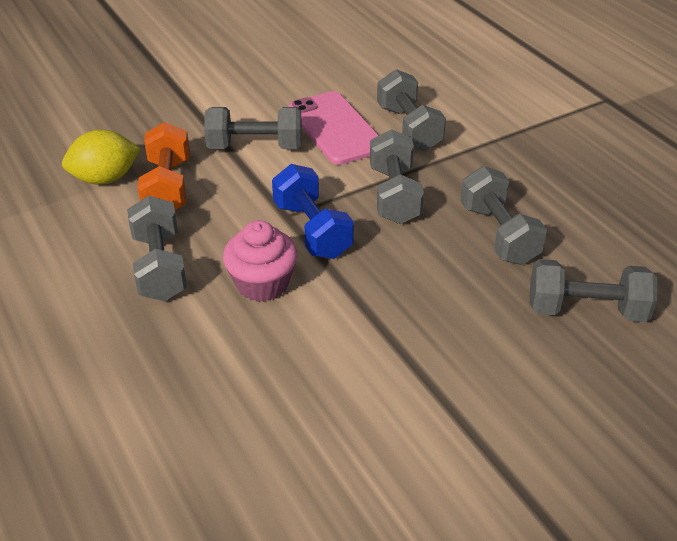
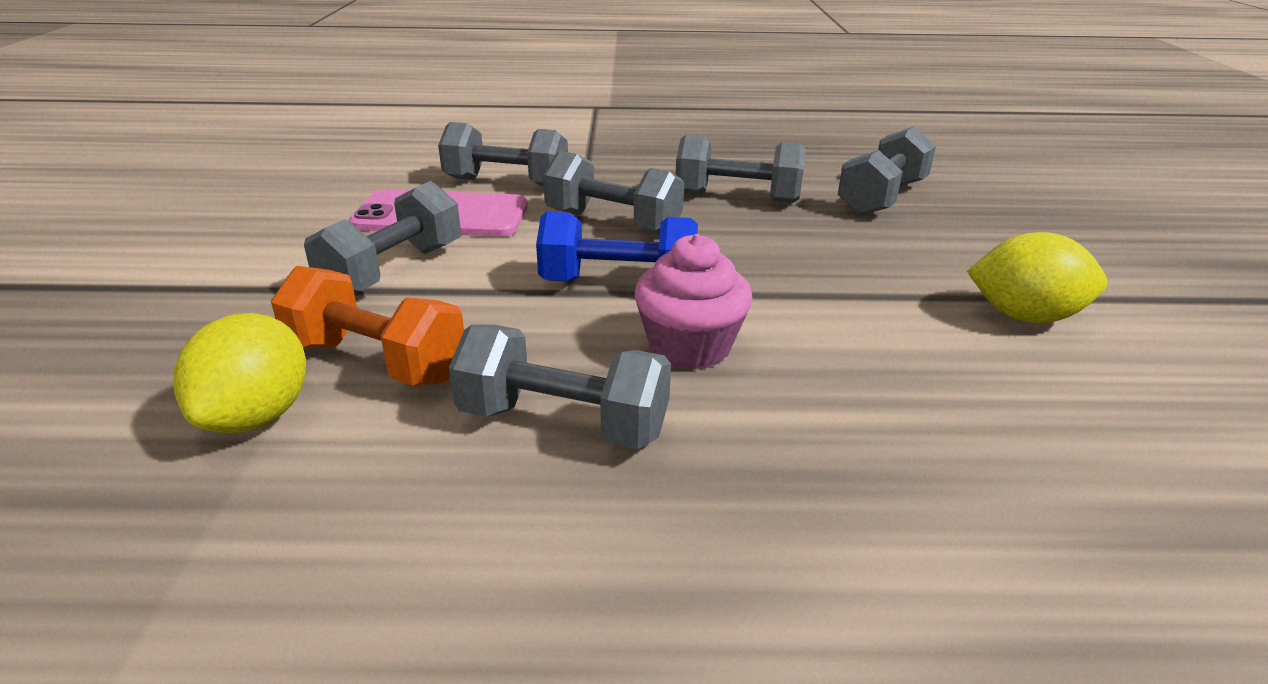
camera: 60 degrees left, 10 degrees down
(431, 429) = (1024, 316): none -> yellow lemon

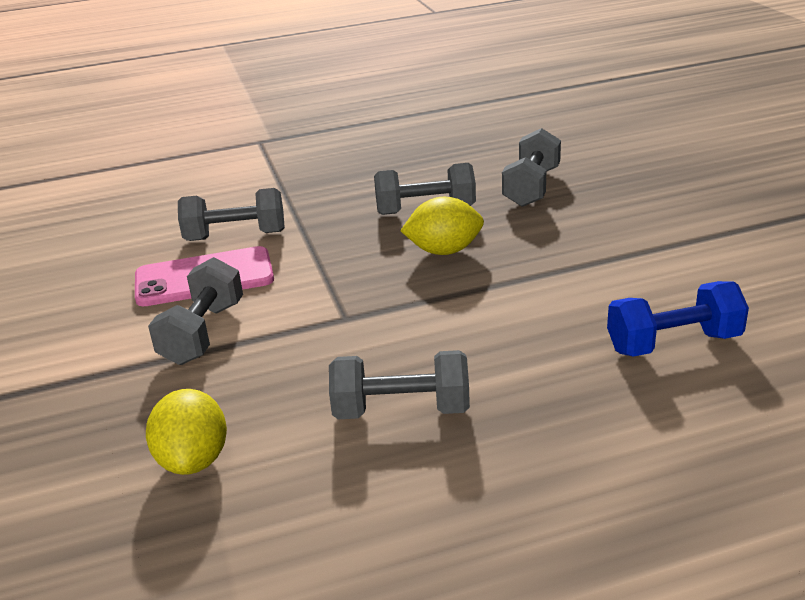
camera: 15 degrees left, 0 degrees up
(376, 361) = (246, 403): orange dumbbell -> none
(613, 222) = (344, 254): grey dumbbell -> none
(618, 284) = (378, 304): blue dumbbell -> blue dumbbell (673, 343)
(689, 347) = (453, 339): pink cupcake -> none
(1024, 316) = (657, 264): yellow lemon -> yellow lemon (444, 251)

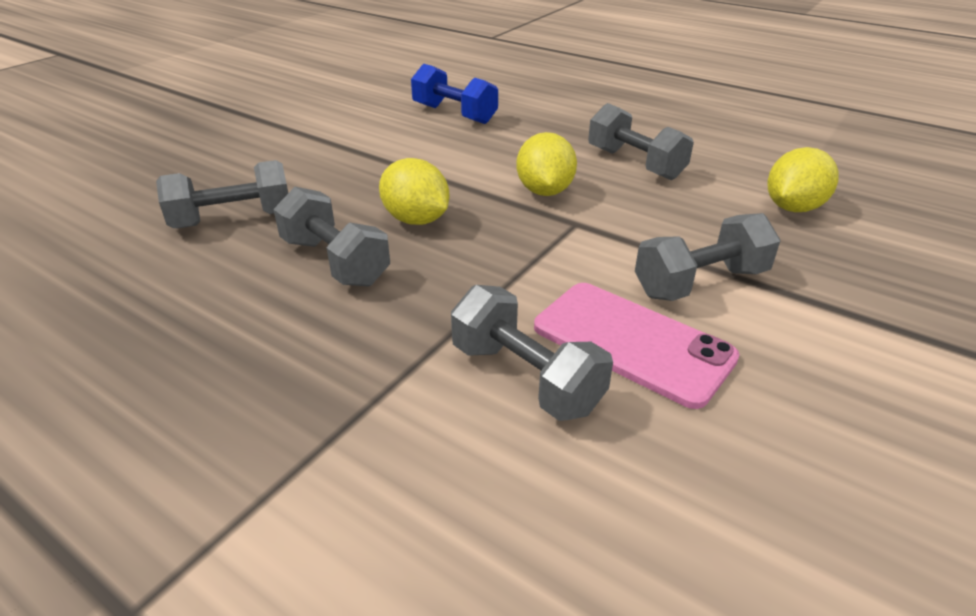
camera: 130 degrees left, 5 degrees up
(415, 325) = (544, 191): none -> yellow lemon

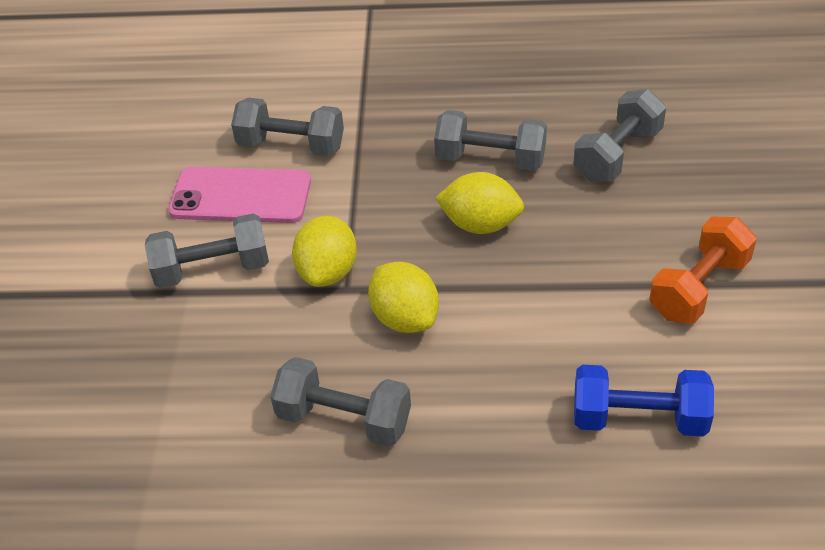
camera: 150 degrees right, 10 degrees up
(332, 140) = (698, 288): none -> orange dumbbell
(700, 283) = (212, 269): grey dumbbell -> grey dumbbell turned 45 degrees clockwise
(793, 208) = (149, 418): yellow lemon -> yellow lemon (328, 272)

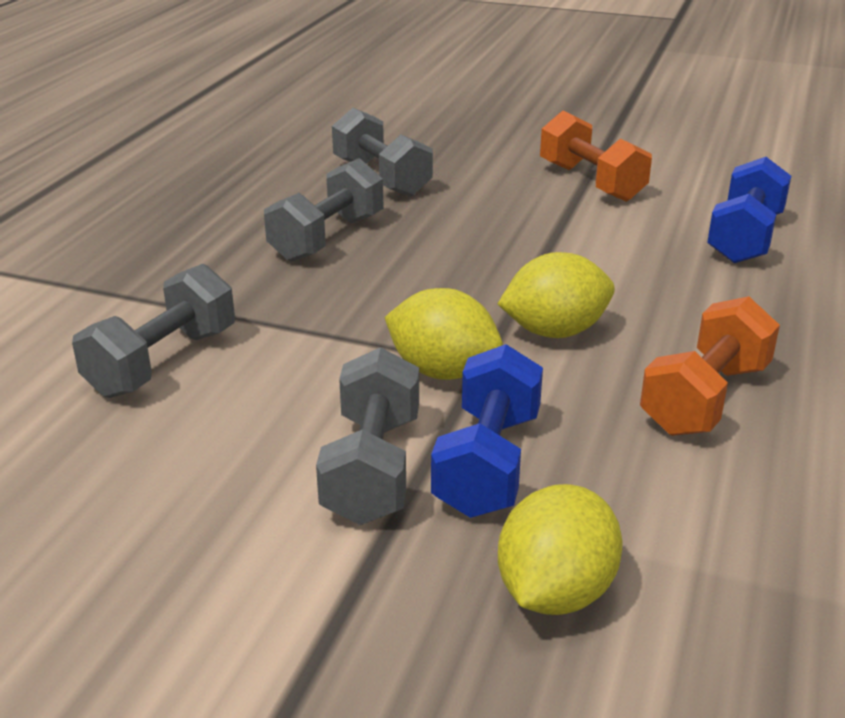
camera: 75 degrees left, 15 degrees down
(232, 319) = (487, 463): none -> blue dumbbell
(240, 196) = (231, 421): pink phone -> none
(344, 419) = (705, 398): grey dumbbell -> orange dumbbell
(480, 224) = (430, 262): yellow lemon -> yellow lemon (555, 592)

